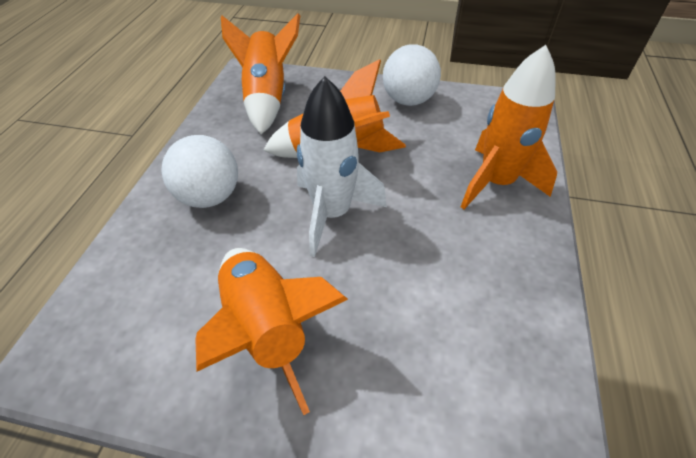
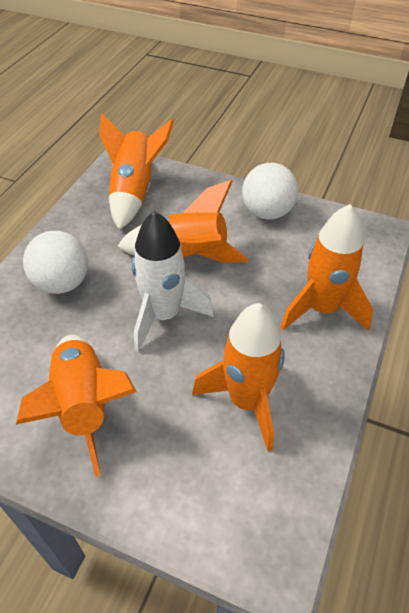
camera: 10 degrees right, 0 degrees up
(452, 291) = (247, 401): none -> orange rocket

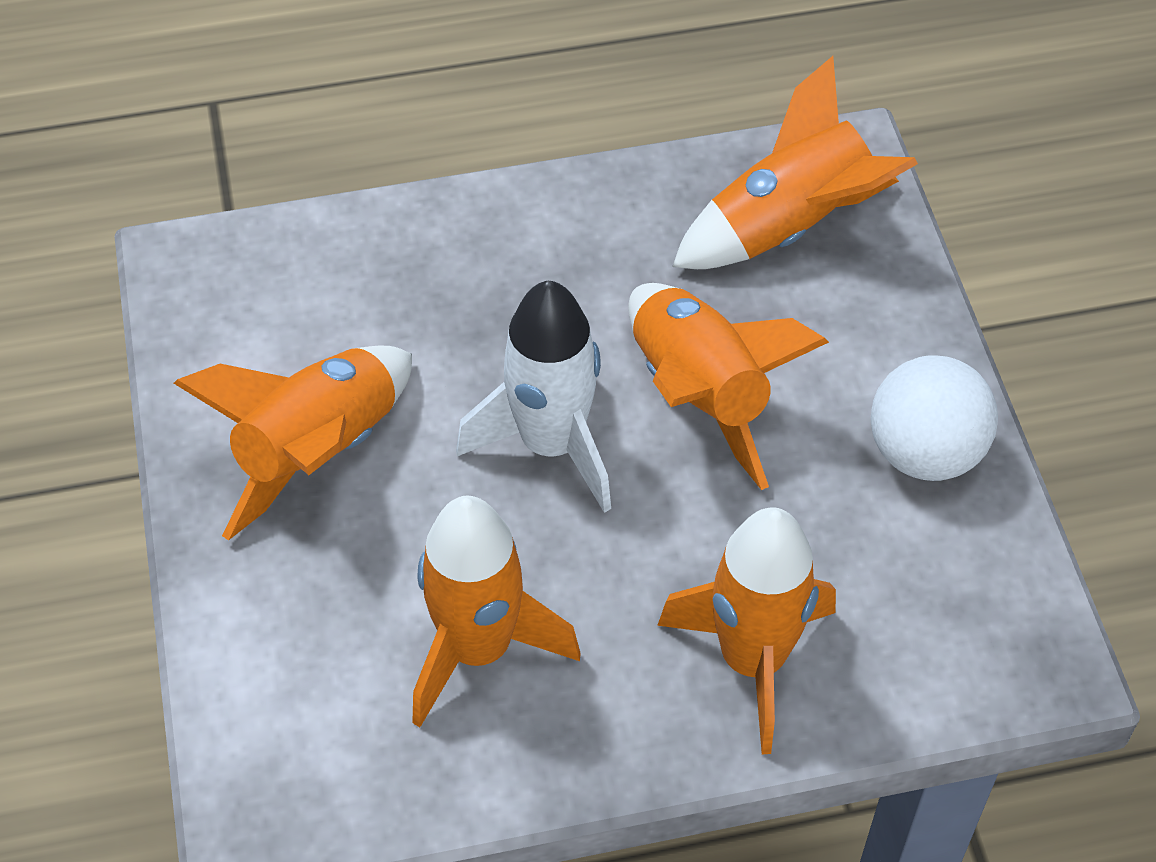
camera: 55 degrees right, 5 degrees up
(62, 283) = (504, 274): white ball -> none

